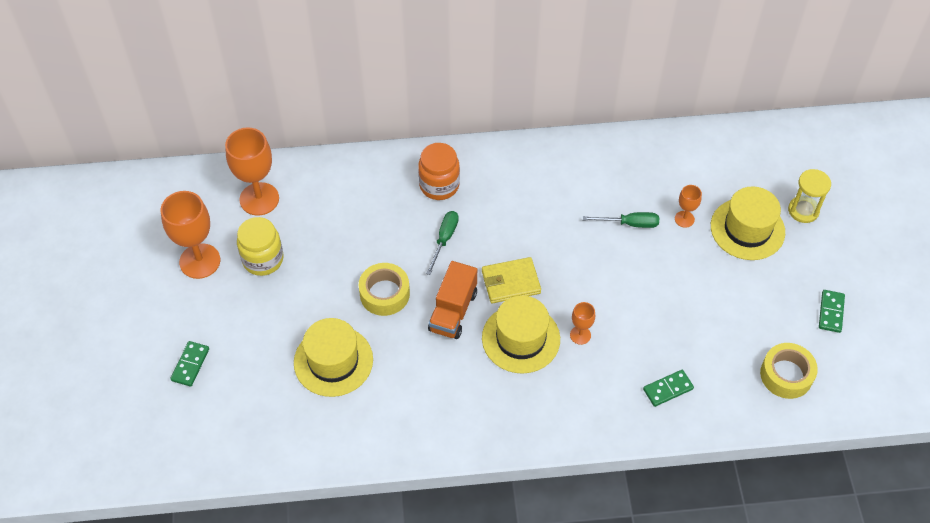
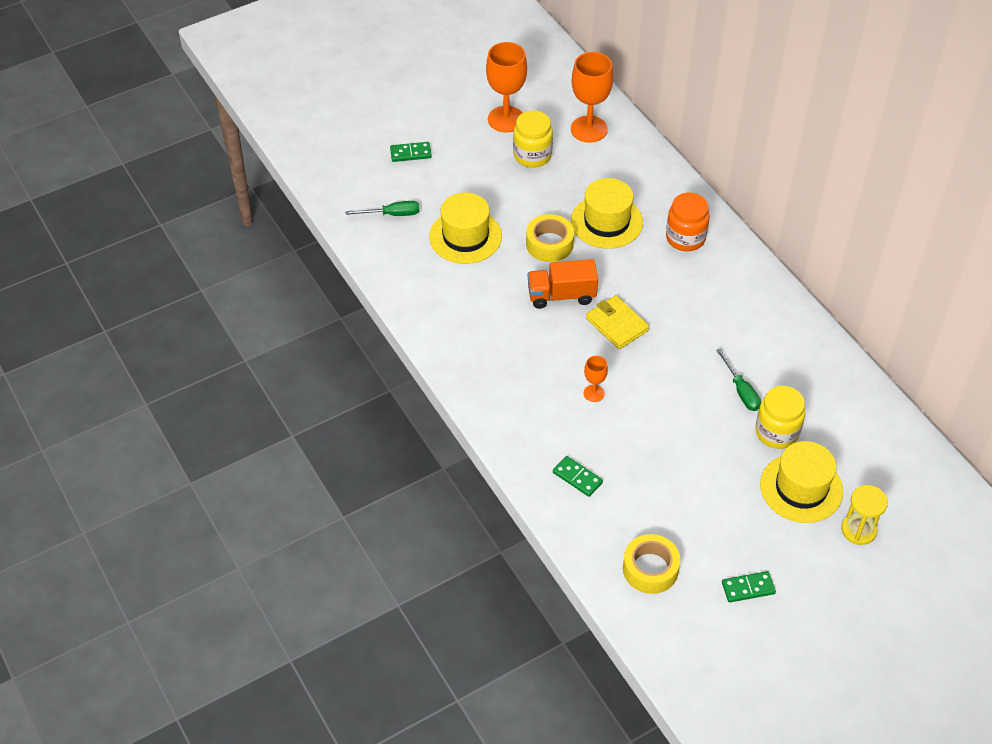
camera: 65 degrees right, 5 degrees down
(444, 239) = (630, 263): green screwdriver -> green screwdriver (392, 214)
(521, 338) = (563, 352): yellow hat -> yellow hat (606, 222)
(684, 219) = (777, 432): orange goblet -> yellow jar

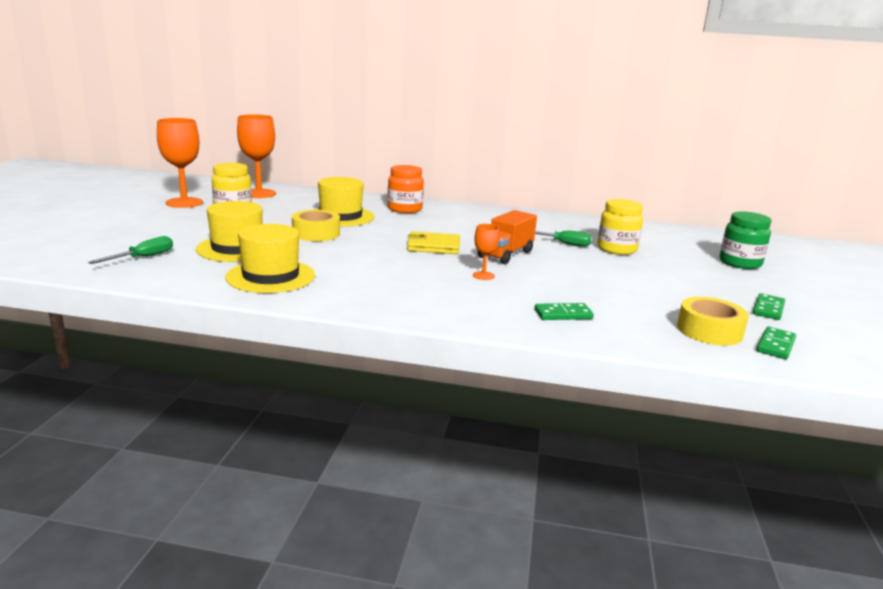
camera: 50 degrees left, 30 degrees down
(410, 153) = (116, 230): green domino -> green domino (775, 345)
(561, 295) = (369, 248): orange truck -> orange truck (505, 254)
(801, 488) = (679, 261): yellow hat -> yellow hat (271, 276)
(858, 530) = (740, 263): yellow hourglass -> green jar

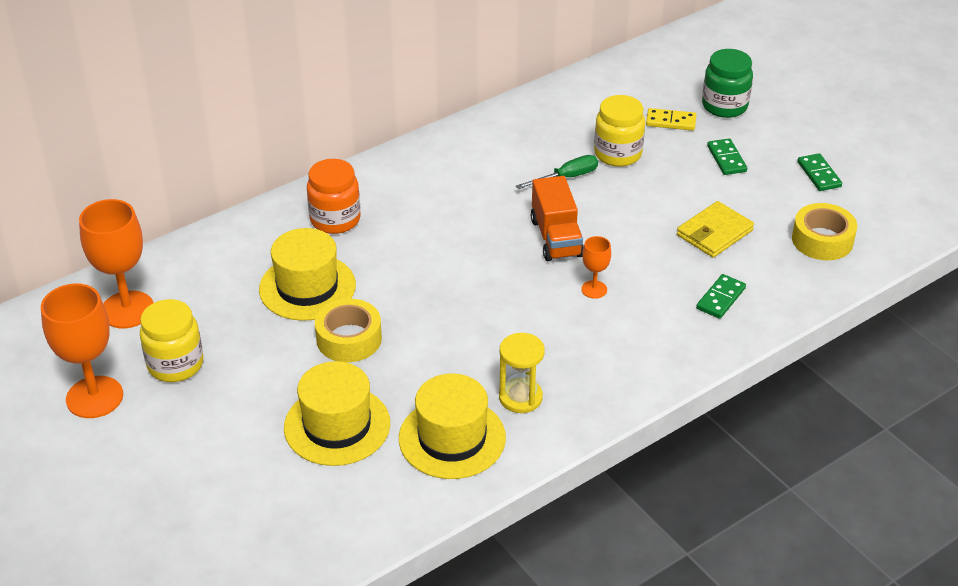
camera: 45 degrees left, 20 degrees up
(143, 257) = (292, 514): green screwdriver -> none
(341, 283) = (520, 397): none -> yellow hourglass
(433, 246) = (483, 273): yellow wallet -> yellow wallet (714, 233)
(683, 254) = (671, 121): none -> yellow domino
(775, 345) = (873, 226): green domino -> green domino (726, 159)

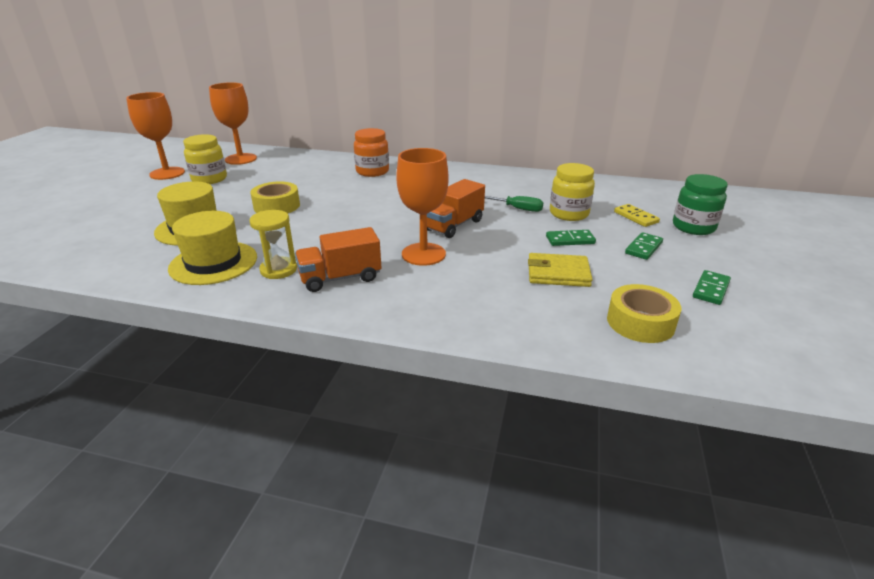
camera: 50 degrees right, 10 degrees down
(307, 287) = (307, 184): yellow hat -> none
(582, 363) = (340, 278): none -> orange truck
(594, 289) = (423, 254): orange goblet -> orange goblet, size x2.01
(721, 298) = (490, 304): green domino -> green domino (570, 240)

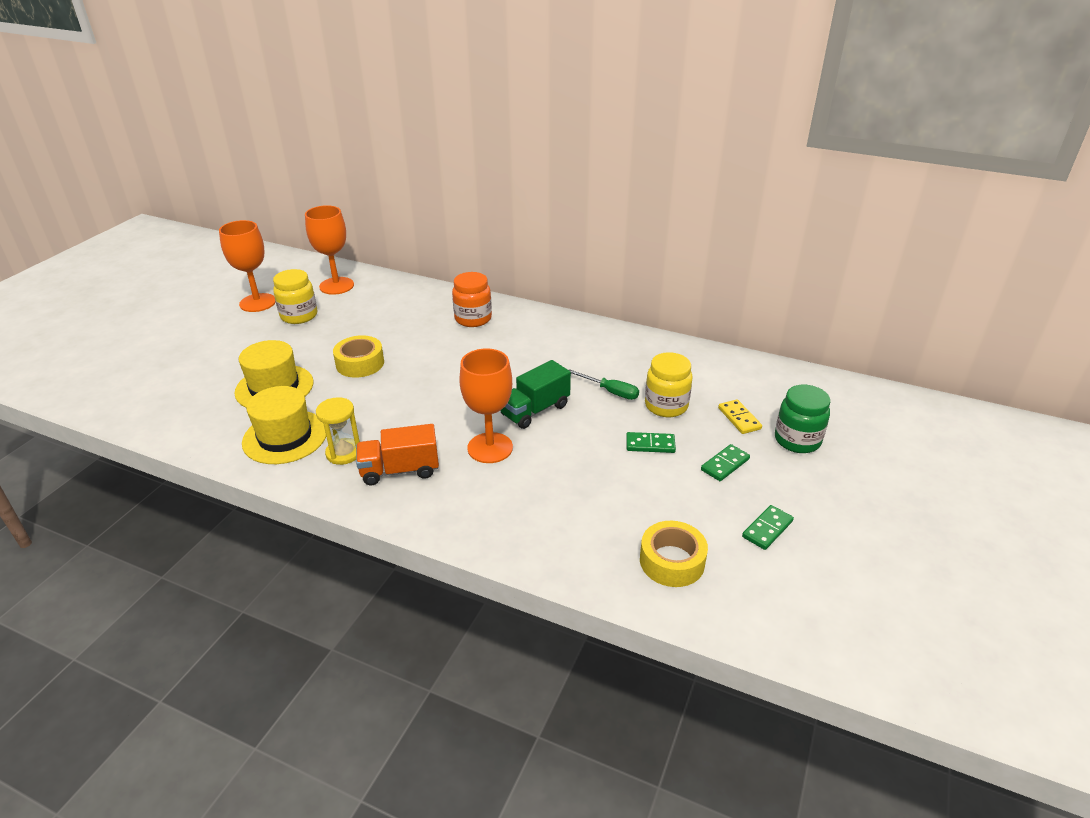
camera: 10 degrees right, 5 degrees up
(454, 225) = (535, 410): orange truck -> green truck
(558, 273) = (617, 489): yellow wallet -> none

